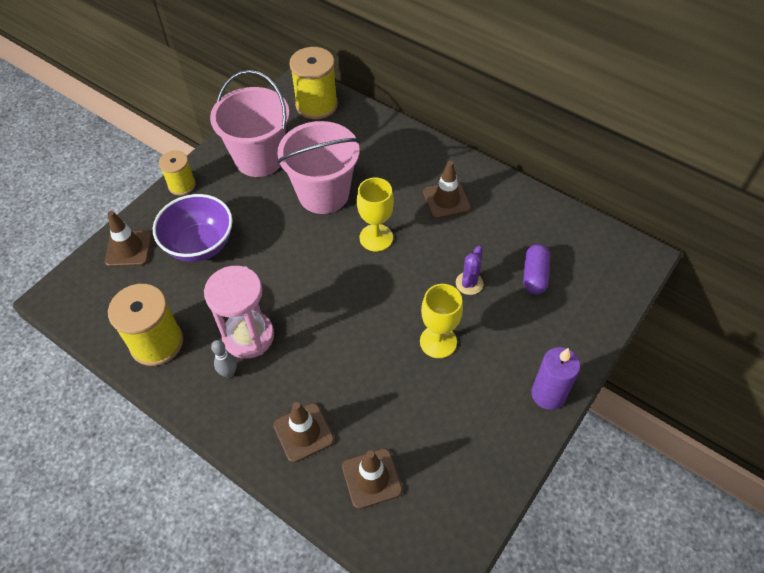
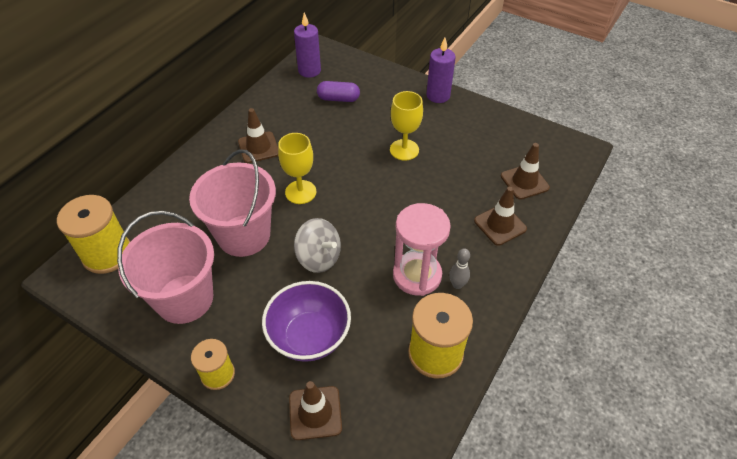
camera: 95 degrees left, 5 degrees down
(286, 253) = (319, 258): none -> grey spinning top
(469, 283) = (348, 133): purple cactus -> none
(590, 245) = (309, 71): none -> purple candle

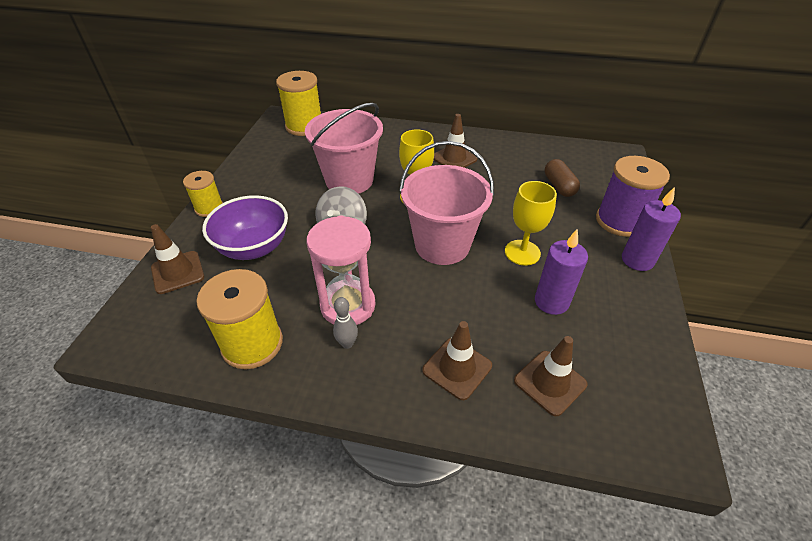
camera: 70 degrees right, 5 degrees down
(184, 299) = (275, 171): pink bucket -> pink bucket (442, 245)
(309, 71) = (581, 157): purple candle -> purple candle (551, 302)
(338, 99) = (559, 186): purple capsule -> brown capsule
(395, 85) = (620, 221): none -> purple spool

